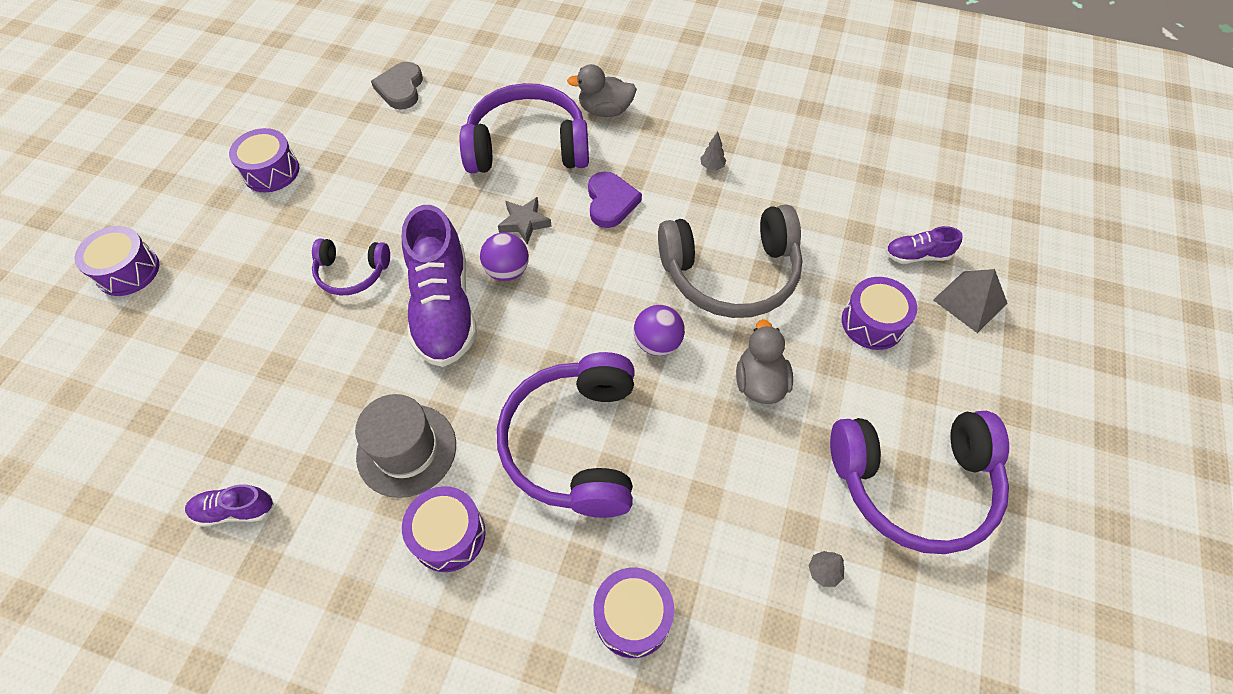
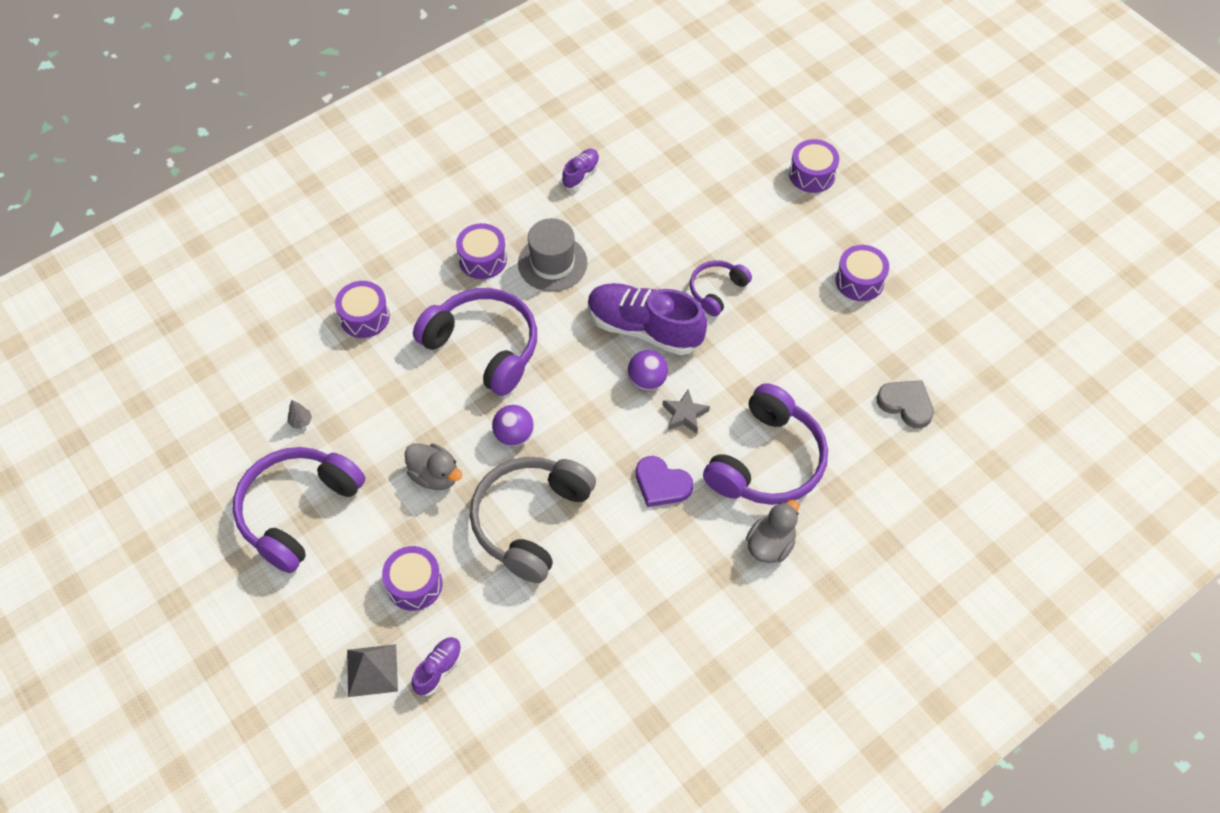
camera: 125 degrees right, 0 degrees up
(712, 167) = (643, 584): grey tree -> none

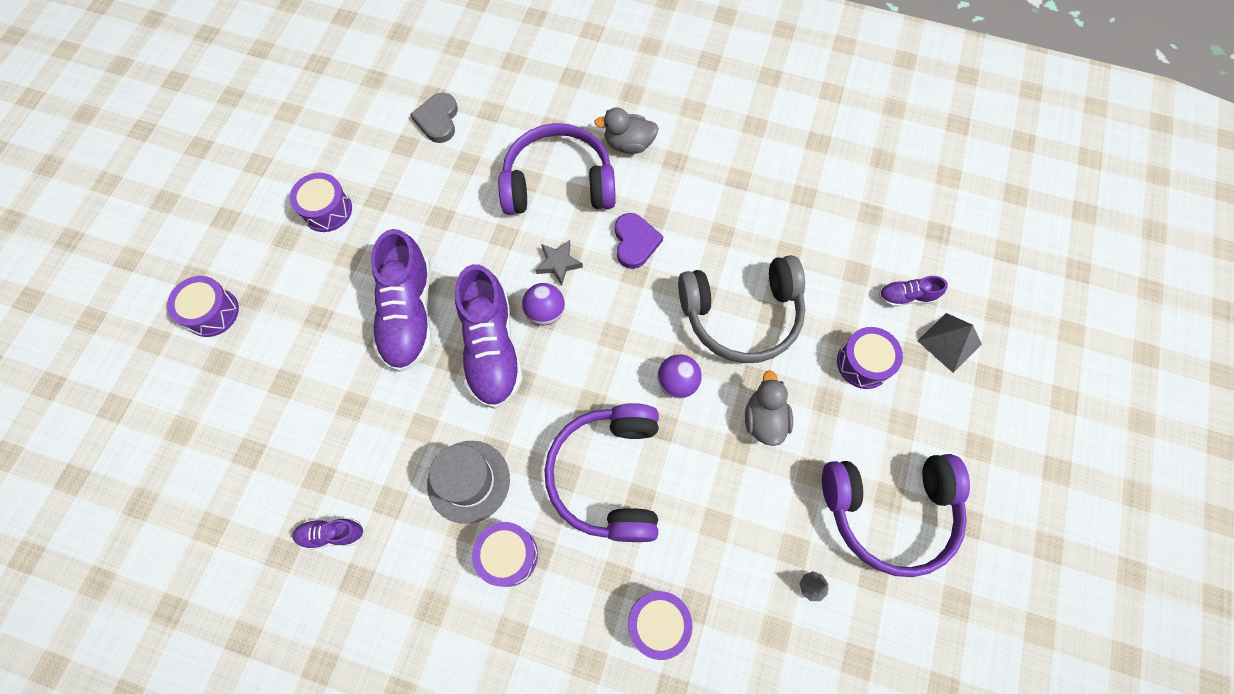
camera: 125 degrees left, 10 degrees up
(717, 291) = (409, 314): purple headphones -> purple shoe

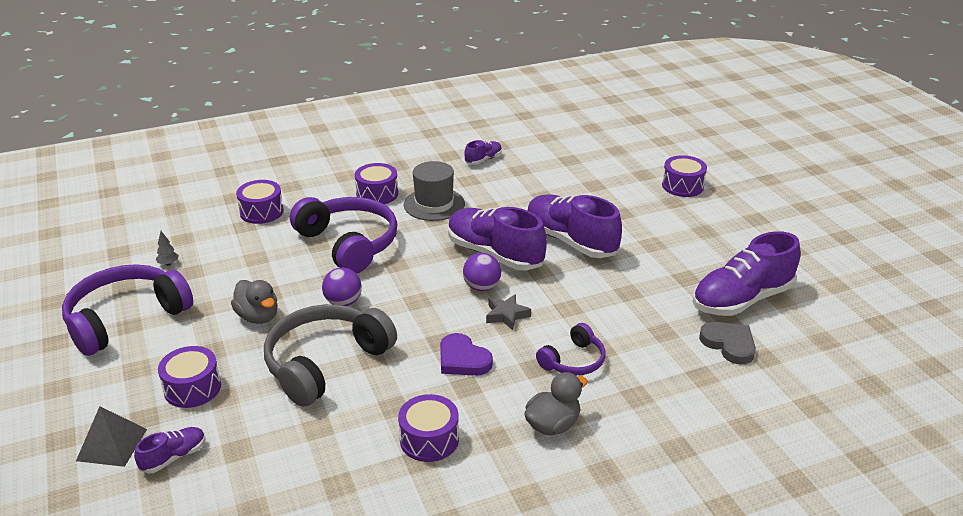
camera: 140 degrees right, 35 degrees down
(327, 210) = (706, 255): purple drum -> purple drum (429, 439)
(371, 148) = (742, 300): none -> purple shoe
(558, 183) = (573, 361): purple headphones -> purple headphones, size x0.53

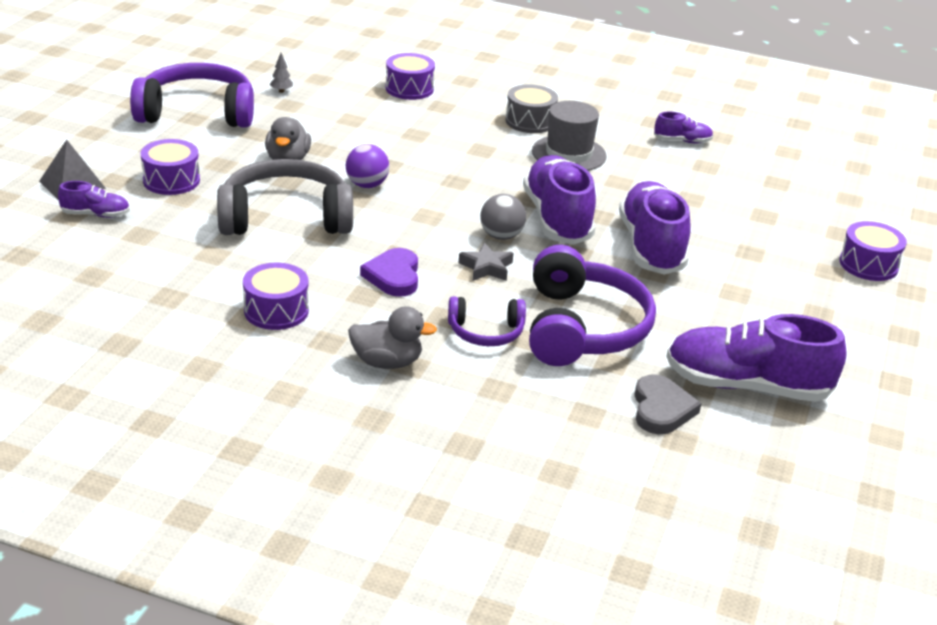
camera: 40 degrees right, 0 degrees up
(348, 244) = (441, 146): purple headphones -> purple headphones (582, 328)
(377, 194) = (530, 121): purple drum -> grey drum
(482, 287) = (501, 236): purple ball -> grey ball

